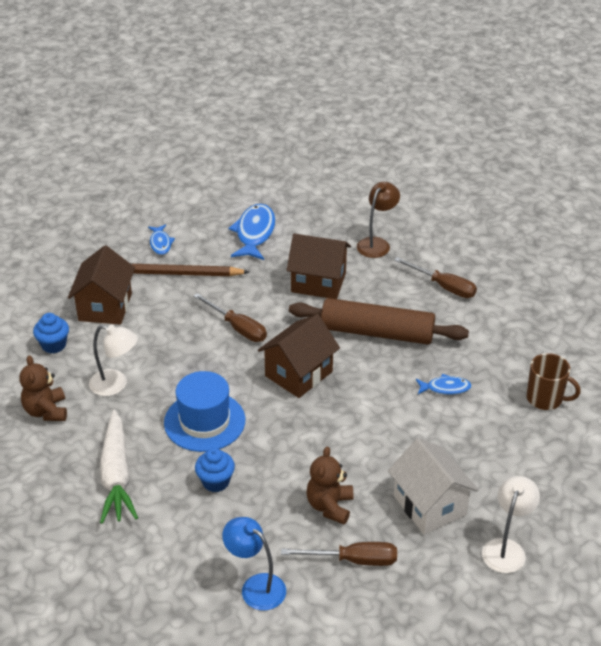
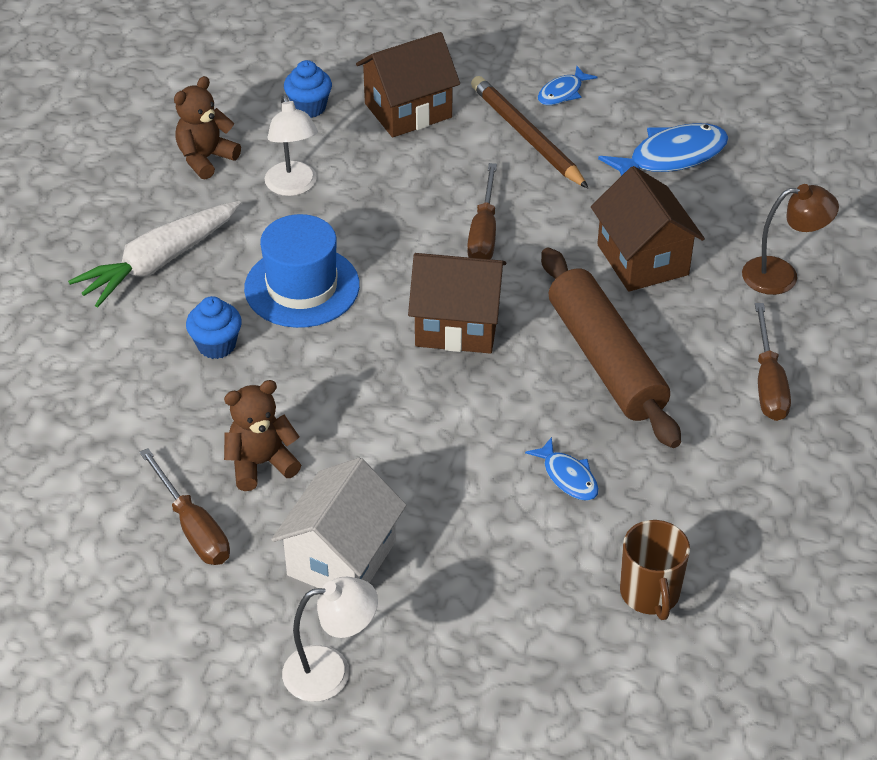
camera: 55 degrees right, 5 degrees up
(256, 586) = (88, 460): blue lamp -> none

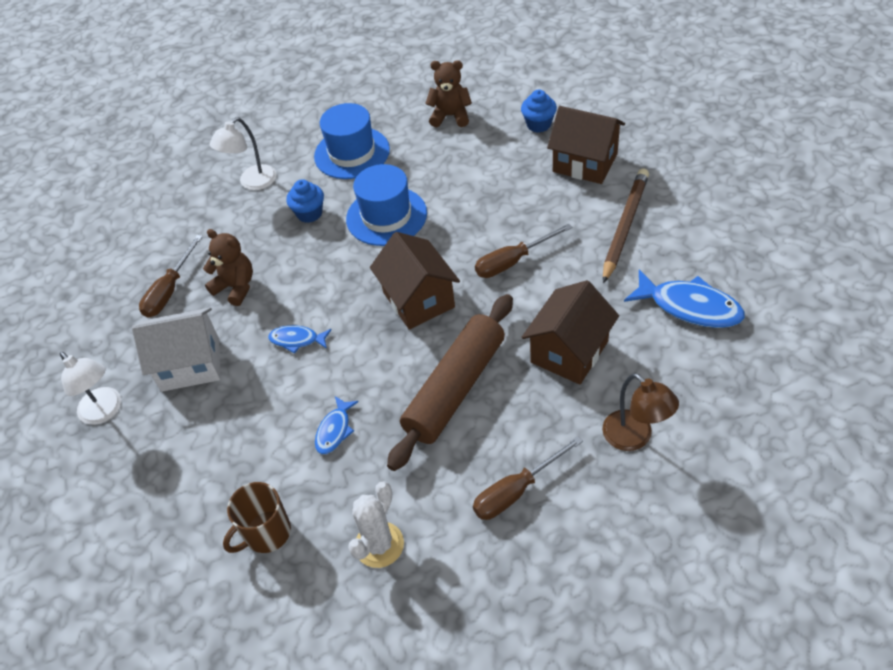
camera: 60 degrees right, 5 degrees up
(159, 262) = (352, 153): white carrot -> blue hat
(293, 187) = (464, 161): white lamp -> white lamp (252, 183)
(562, 93) = (688, 216): blue fish -> blue fish (297, 340)
(742, 511) = (379, 545): none -> white cactus

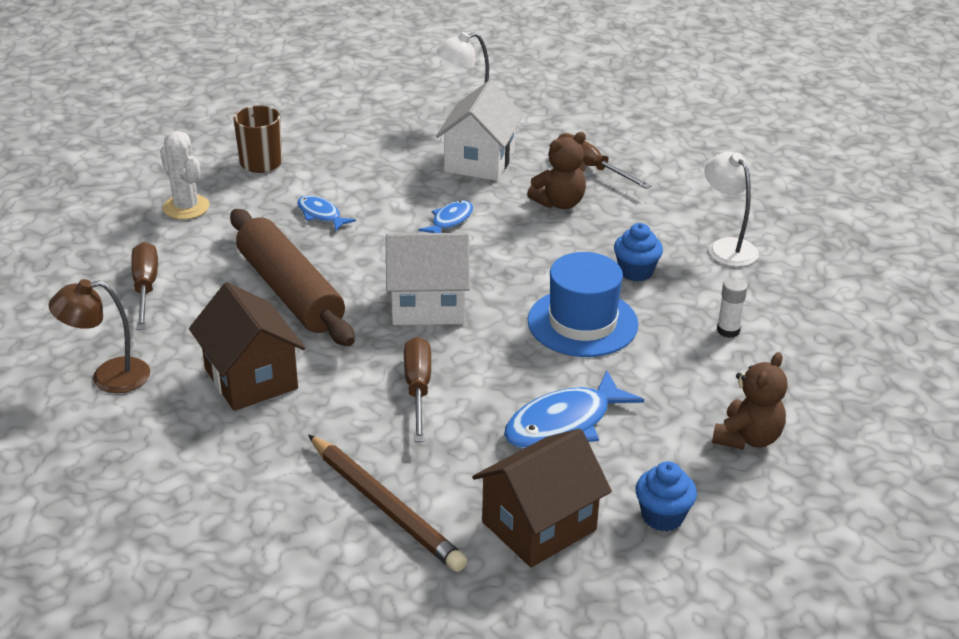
camera: 110 degrees right, 15 degrees down
(352, 153) = (728, 330): blue hat -> white glue stick
(418, 300) = (428, 305): brown house -> white house
(690, 307) = (208, 497): blue fish -> blue fish (564, 424)

